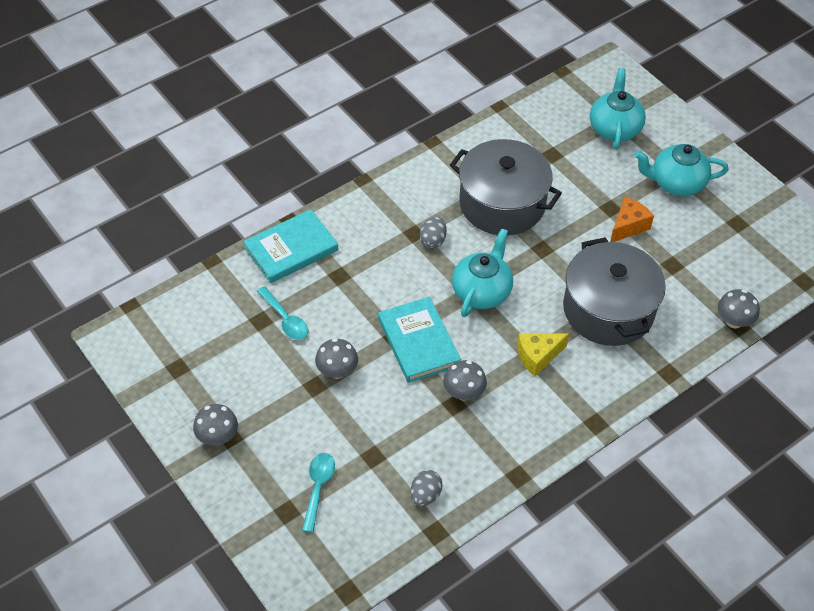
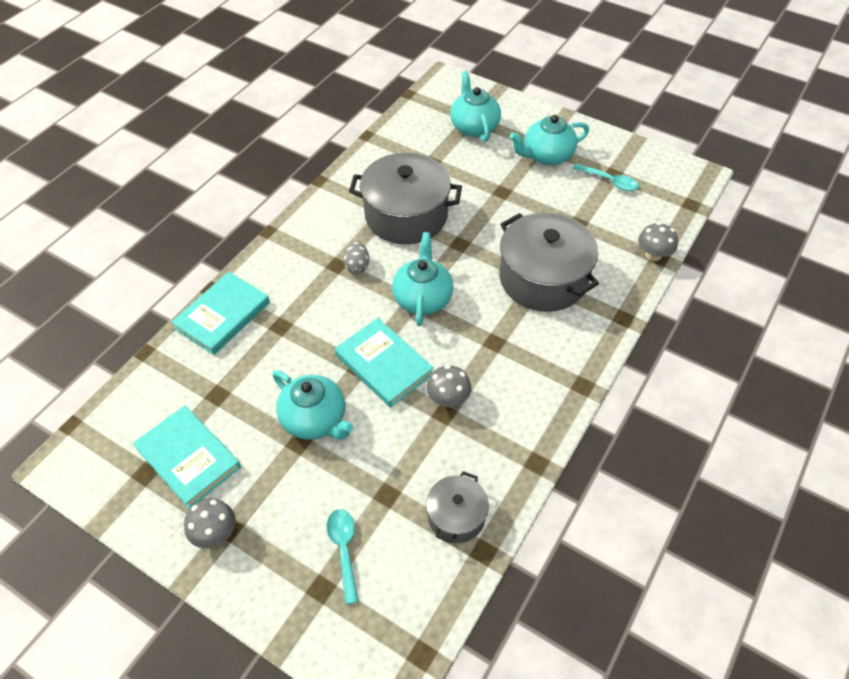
camera: 20 degrees left, 0 degrees up
(217, 367) = (188, 458): none -> turquoise book
(285, 319) = (242, 385): turquoise spoon -> turquoise spoon (609, 181)
(337, 371) = (315, 420): grey mushroom -> turquoise teapot
(425, 495) = (456, 516): grey egg -> grey pot
(537, 356) = (501, 341): yellow cheese -> none
(628, 226) = (524, 202): orange cheese -> none

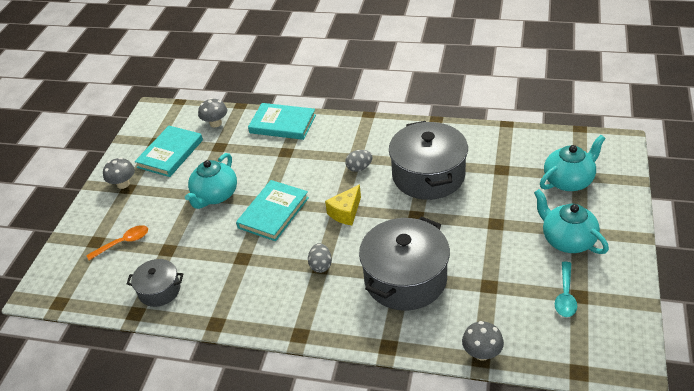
camera: 75 degrees right, 10 degrees down
(344, 549) = (123, 243): turquoise spoon -> orange spoon
(422, 298) = (346, 212): turquoise teapot -> yellow cheese
(448, 399) = (256, 256): grey mushroom -> grey mushroom (215, 123)
(492, 342) = (321, 265): none -> grey egg

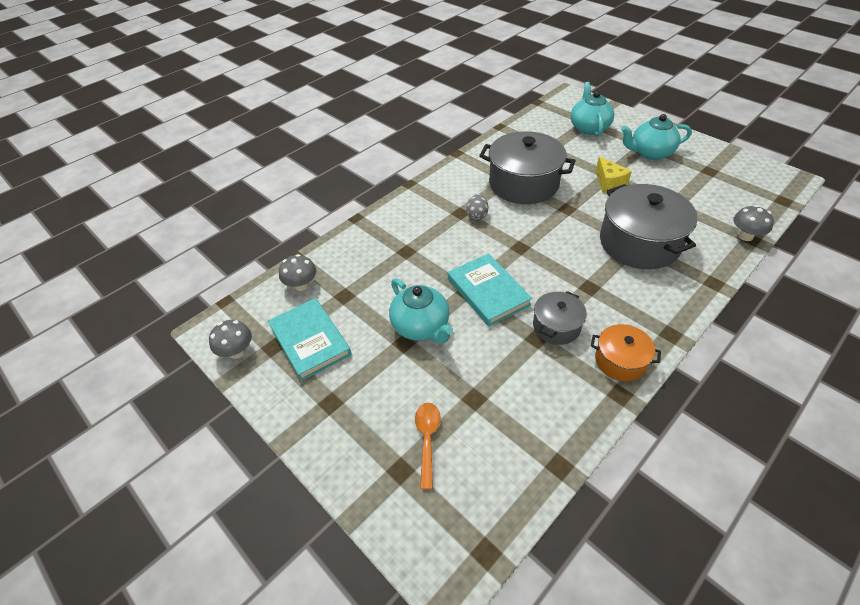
camera: 60 degrees left, 5 degrees up
(123, 184) = (318, 405): grey mushroom -> grey mushroom (237, 351)
(159, 290) = (536, 428): grey pot -> grey pot (556, 326)
(249, 313) = (620, 361): none -> orange pot
(282, 124) = (361, 238): turquoise book -> none
(321, 265) = (587, 286): grey egg -> none
(346, 212) = (529, 245): yellow cheese -> yellow cheese (609, 183)
(565, 295) = (706, 176): turquoise spoon -> none

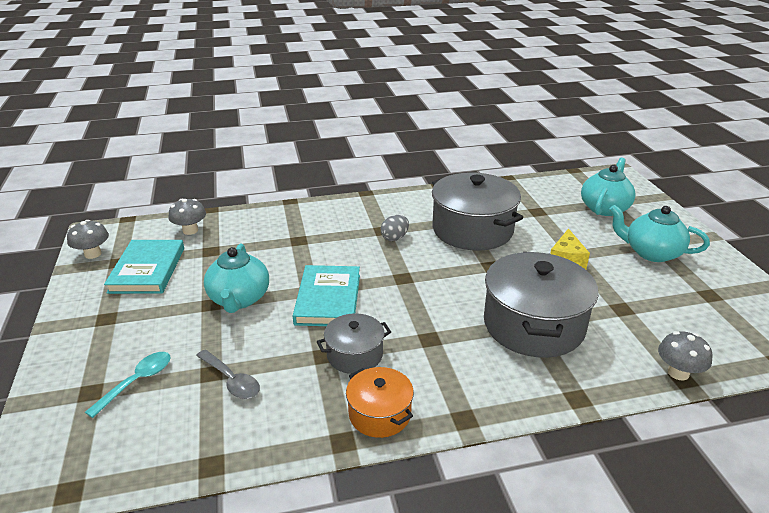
camera: 30 degrees right, 15 degrees down
(427, 439) = (137, 382): orange spoon -> turquoise spoon
(496, 395) = (231, 381): none -> grey spoon

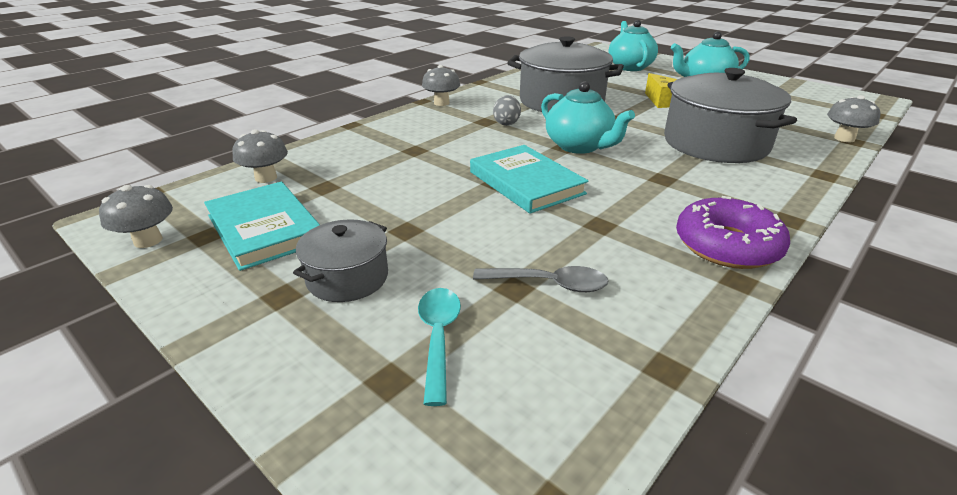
camera: 35 degrees left, 0 degrees up
(239, 299) = (432, 214): turquoise teapot -> turquoise teapot (579, 146)
(354, 355) = (626, 213): grey pot -> grey pot (347, 278)
(376, 200) = (441, 103): none -> grey mushroom
(379, 414) = (727, 245): orange pot -> purple donut

